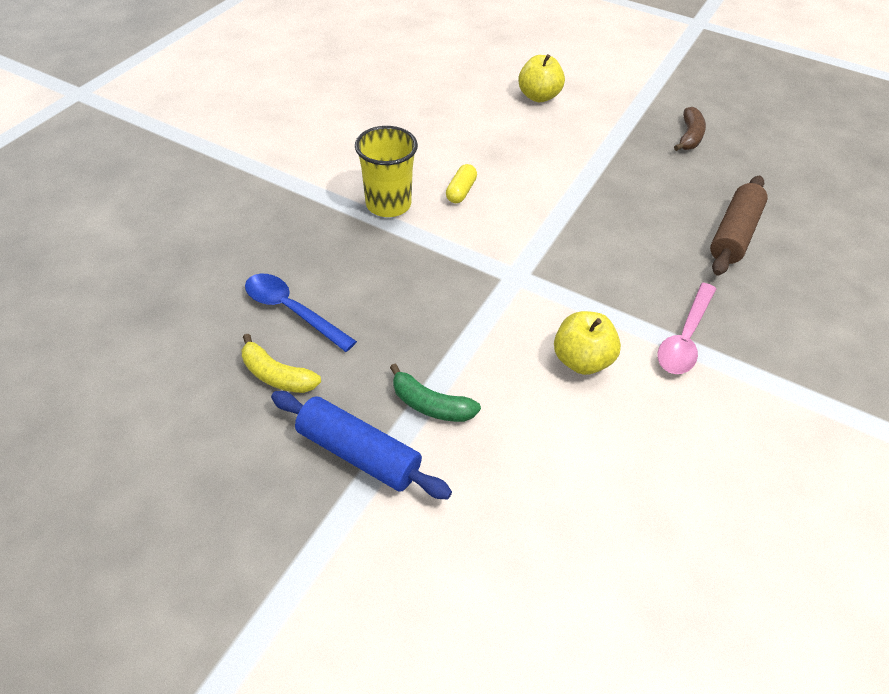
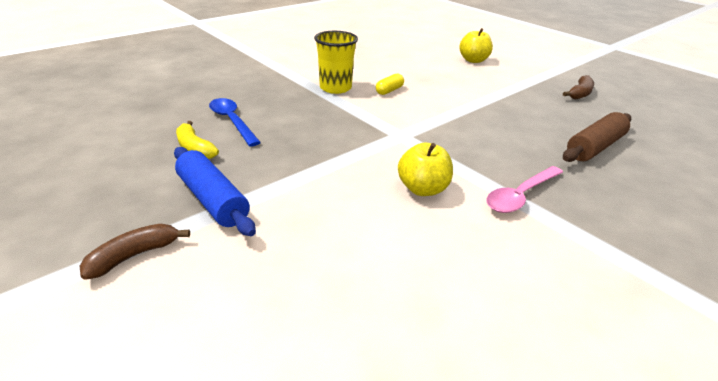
camera: 20 degrees right, 15 degrees down
(327, 563) = (134, 256): none -> brown banana
(431, 405) = (286, 186): green banana -> none

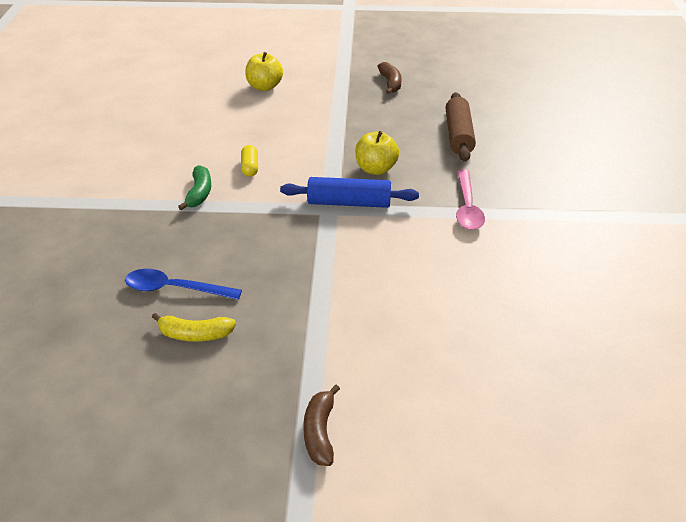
camera: 45 degrees left, 5 degrees up
(213, 200) = (294, 359): blue rolling pin -> blue rolling pin (349, 203)
(335, 88) = (199, 193): yellow cup -> green banana
(423, 189) = (409, 244): yellow apple -> yellow apple (376, 169)

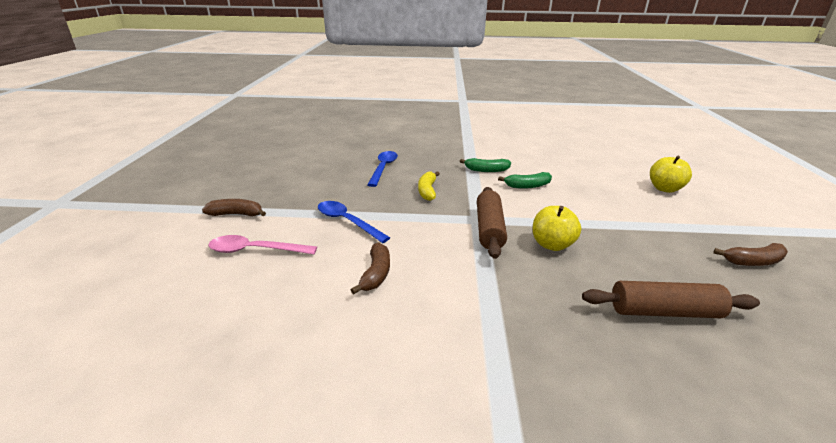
camera: 90 degrees right, 10 degrees down
(195, 334) = (340, 175): yellow banana -> yellow banana (427, 191)
(250, 167) = (527, 186): yellow capsule -> green banana
(338, 311) = (347, 222): none -> blue spoon
(349, 203) = (489, 229): blue rolling pin -> brown rolling pin
(440, 279) = (376, 274): none -> brown banana
(467, 207) = (499, 304): pink spoon -> pink spoon (255, 250)

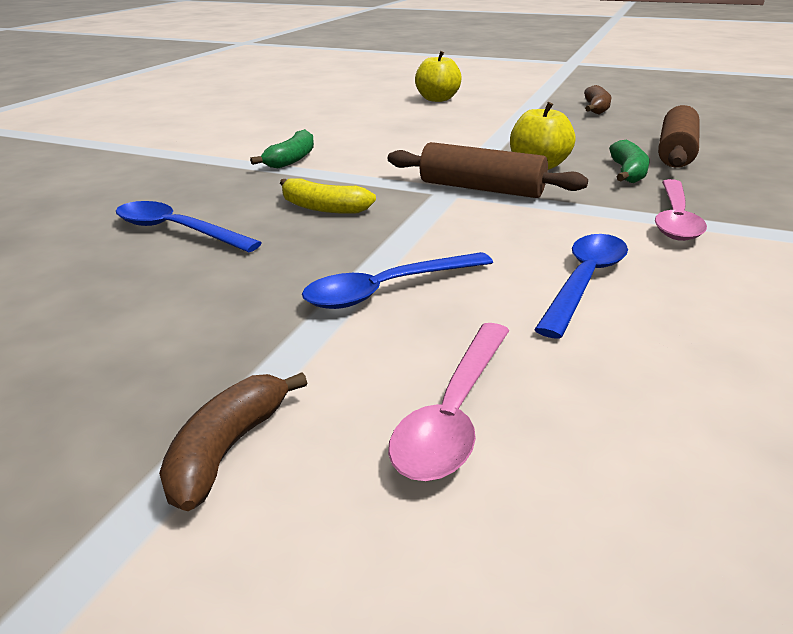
camera: 70 degrees left, 0 degrees up
(376, 274) = (584, 282): brown banana -> blue spoon
(491, 308) = (675, 219): none -> pink spoon
(527, 186) = (371, 148): green banana -> green banana (628, 173)

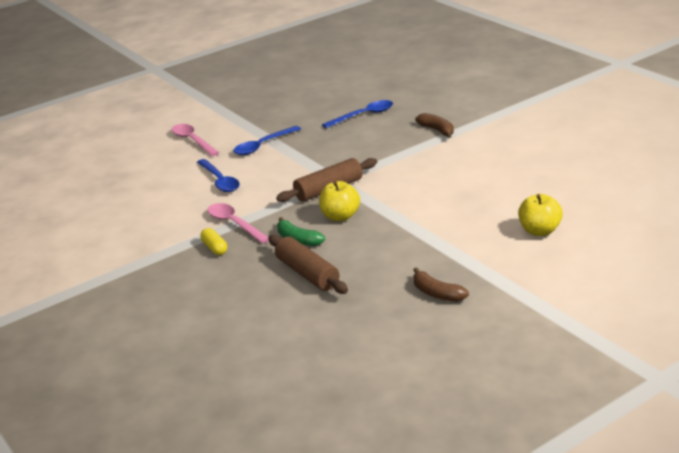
camera: 125 degrees right, 0 degrees up
(227, 449) = (219, 114): brown banana -> brown banana (437, 130)
(291, 159) = (434, 150): green banana -> none
(323, 208) = (352, 147): yellow banana -> none
(387, 290) = (263, 145): blue spoon -> blue spoon turned 135 degrees counterclockwise
(750, 211) = (215, 248): none -> yellow capsule

